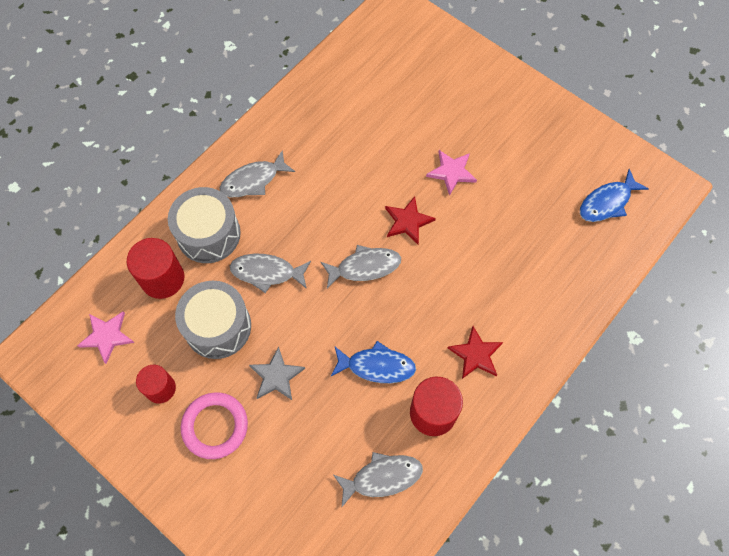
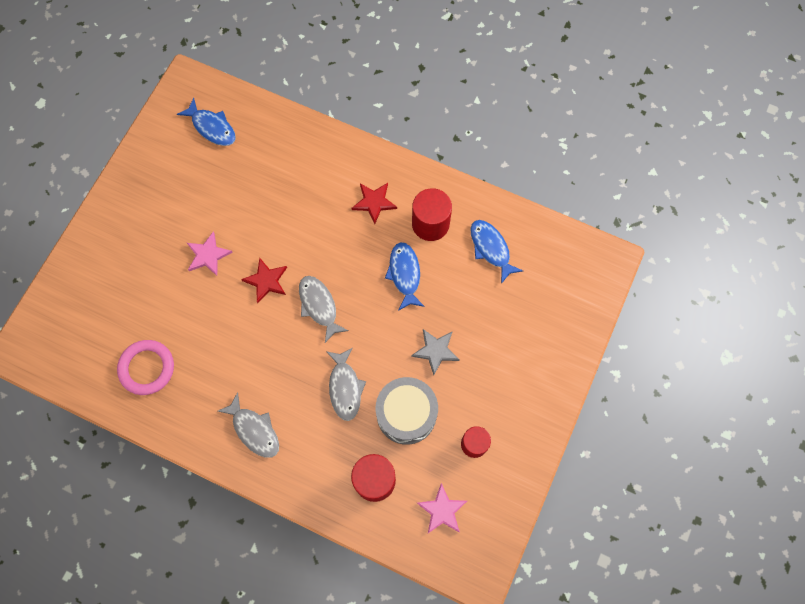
camera: 105 degrees left, 5 degrees up
(208, 234) = (320, 453): grey drum -> none
(215, 426) = (491, 387): pink ring -> pink ring (147, 368)
(382, 477) = (491, 248): grey fish -> blue fish

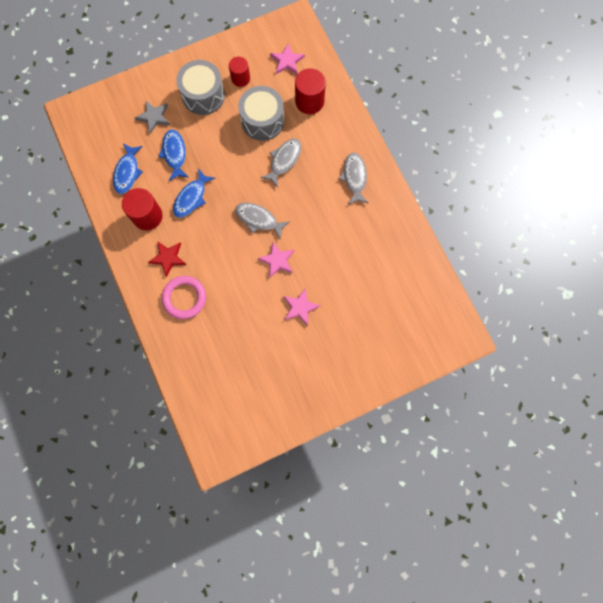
camera: 140 degrees left, 5 degrees up
(147, 368) = (391, 263): pink ring -> pink ring (184, 298)
(212, 127) = (225, 402): blue fish -> blue fish (174, 154)
(266, 281) = (277, 260): red star -> pink star
(319, 306) = (258, 219): grey fish -> grey fish turned 105 degrees clockwise
(435, 351) = (215, 141): grey star -> grey star (154, 117)
(495, 390) = (203, 95): none -> grey drum

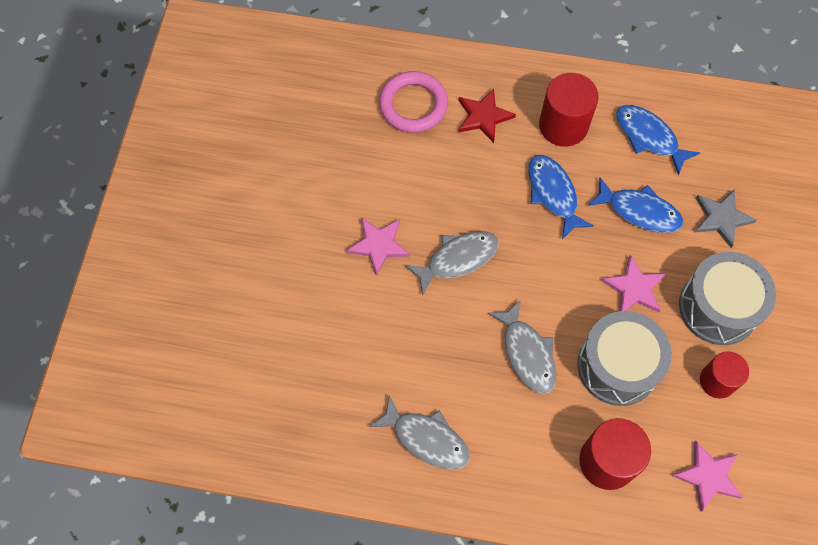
camera: 125 degrees right, 10 degrees down
(300, 307) = (291, 232): pink star -> pink star (634, 288)

